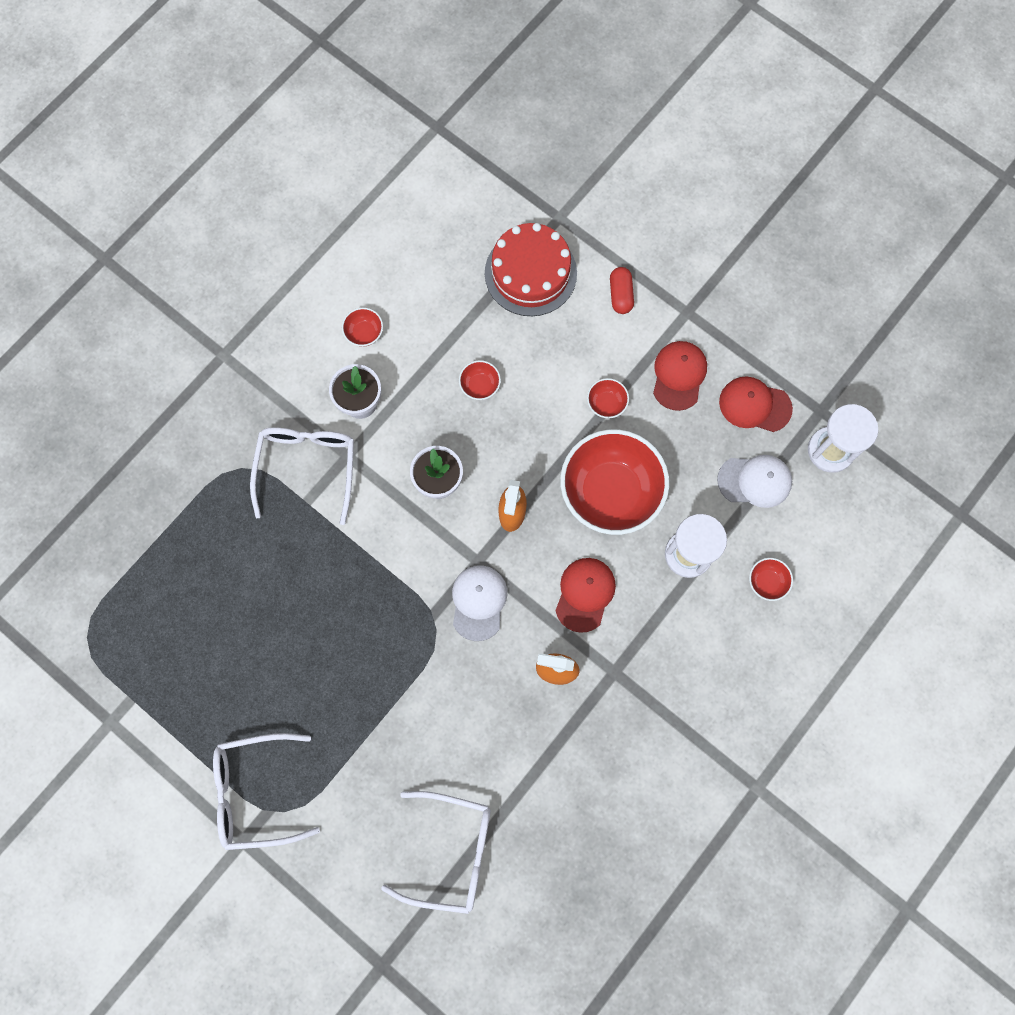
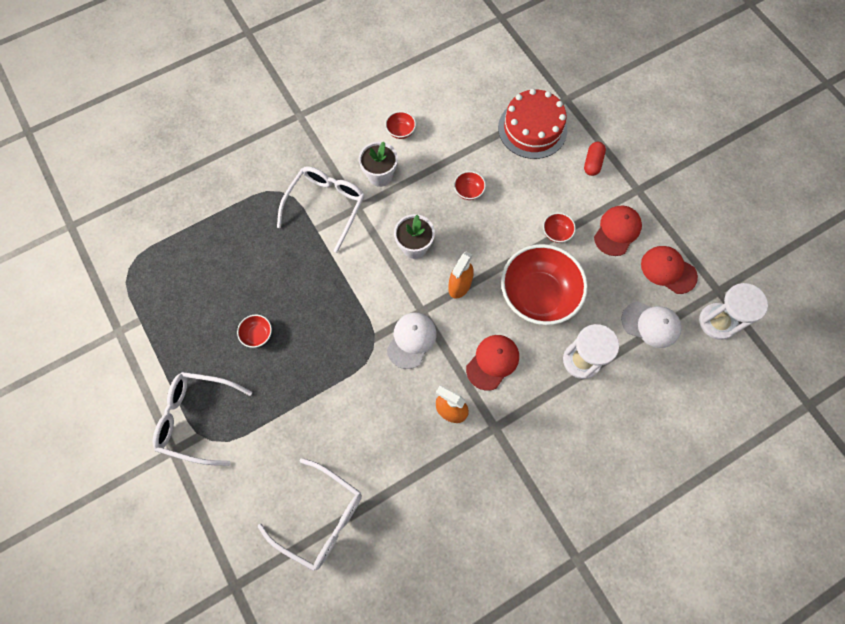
camera: 20 degrees right, 5 degrees down
(767, 582) = (636, 402): red bowl -> red bowl (257, 334)

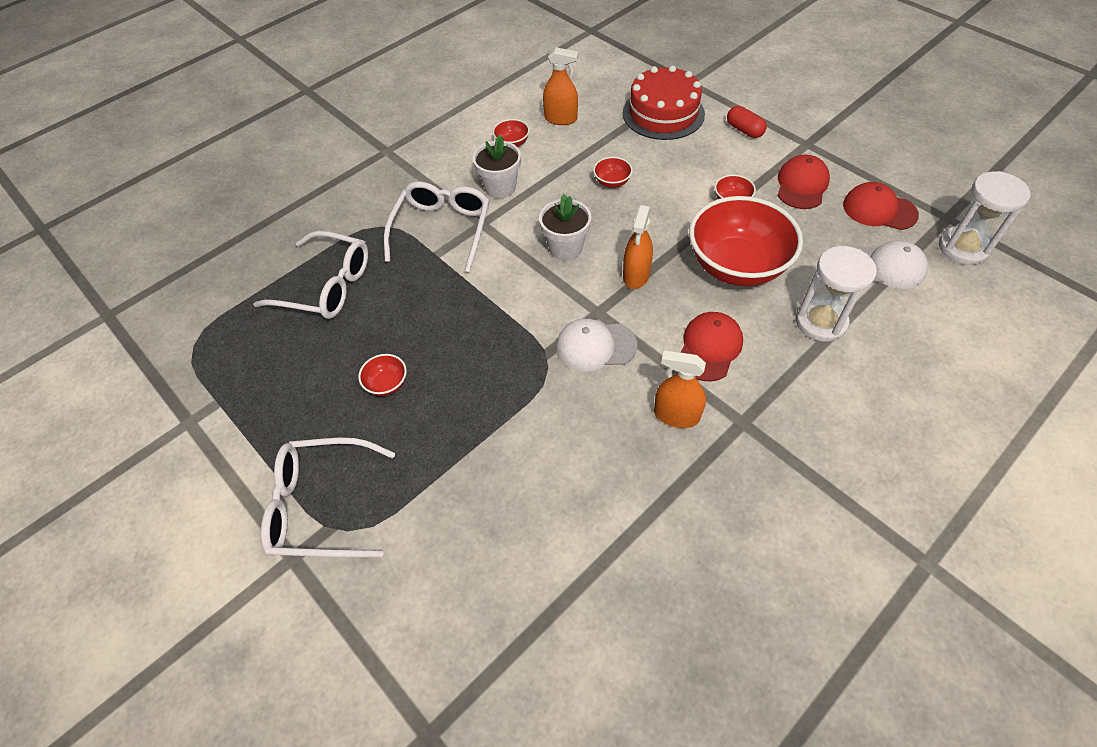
camera: 10 degrees left, 15 degrees down
(321, 518) = (537, 598): white glasses -> white glasses (326, 286)
(411, 340) = (595, 346): white cap -> white cap turned 105 degrees counterclockwise
(447, 114) = (561, 119): none -> orange spray bottle
(592, 163) = (744, 130): red capsule -> red capsule turned 45 degrees counterclockwise

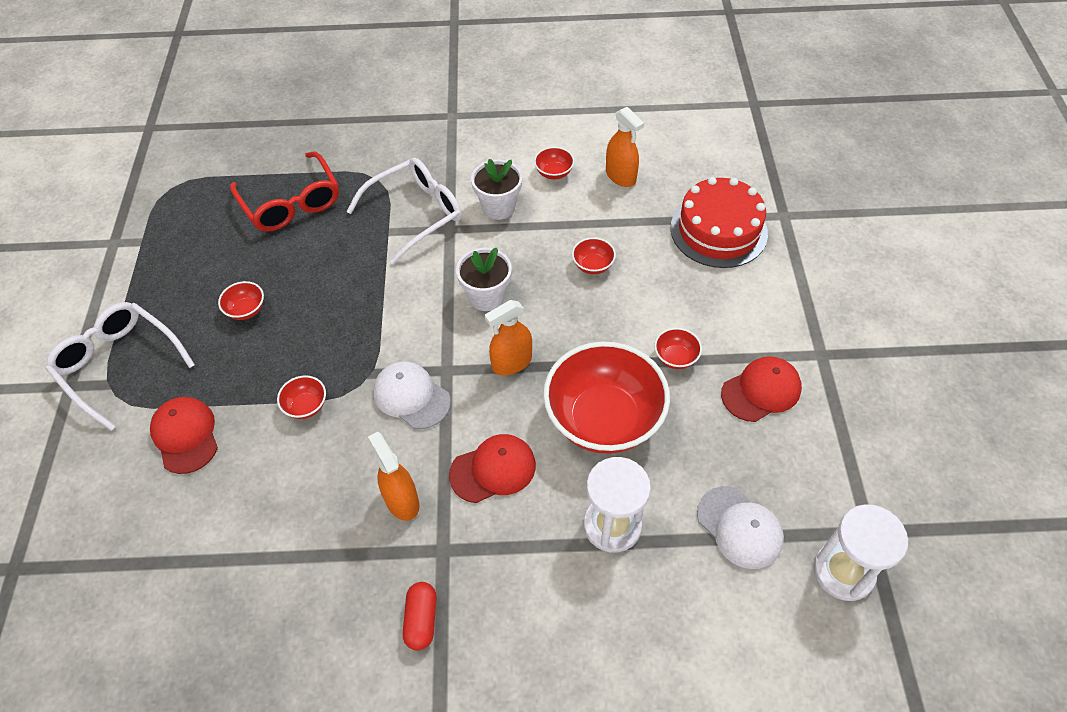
camera: 40 degrees right, 0 degrees up
(326, 286) = (291, 203): white glasses -> red glasses
(525, 411) = (306, 406): none -> red bowl
(744, 130) = (775, 298): red capsule -> red capsule (421, 620)
(879, 210) = (807, 470): red cap -> red cap (185, 435)

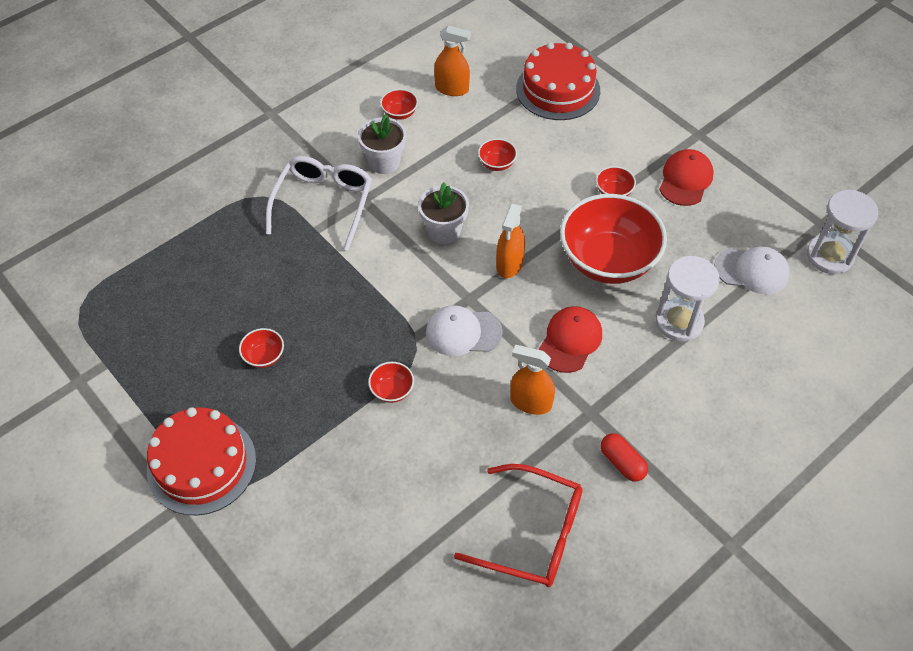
camera: 40 degrees left, 0 degrees up
(119, 365) = (201, 464): white glasses -> red cake
(185, 435) = (320, 474): red cap -> none
(291, 203) = (208, 255): red glasses -> red glasses (533, 534)

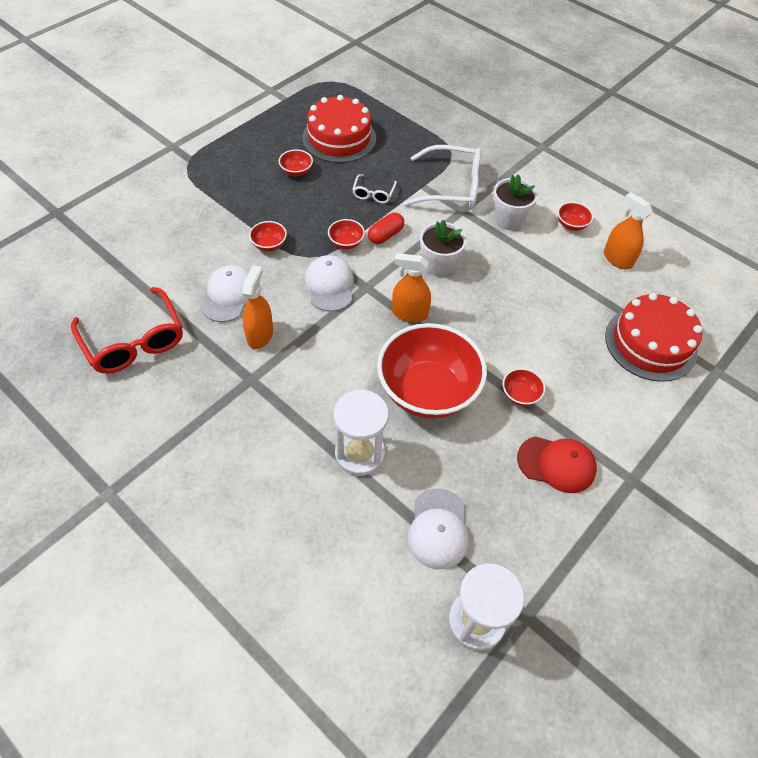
camera: 80 degrees right, 0 degrees up
(201, 464) = (205, 153): red cake -> red cake (339, 138)
(320, 278) = (373, 193): none -> white glasses
(452, 89) = (617, 259): orange spray bottle -> orange spray bottle turned 135 degrees clockwise
(469, 434) = (228, 295): none -> white cap
(497, 163) = (530, 298): red bowl -> red bowl (346, 243)
(533, 534) = (134, 341): red glasses -> red glasses turned 45 degrees counterclockwise
(570, 340) = (328, 362): red cap -> none
(622, 463) = (198, 404): red capsule -> red capsule (385, 235)

